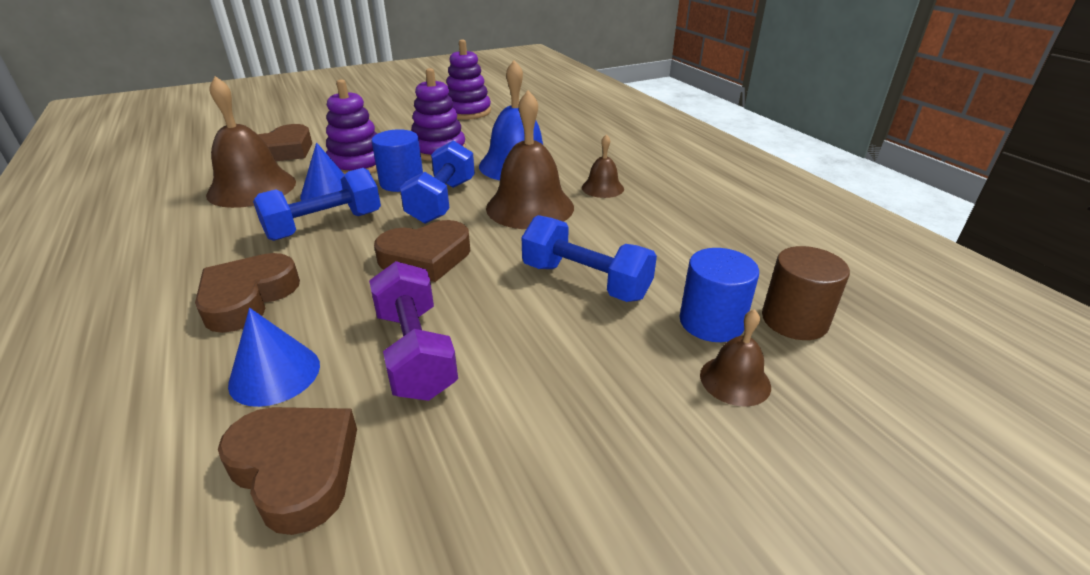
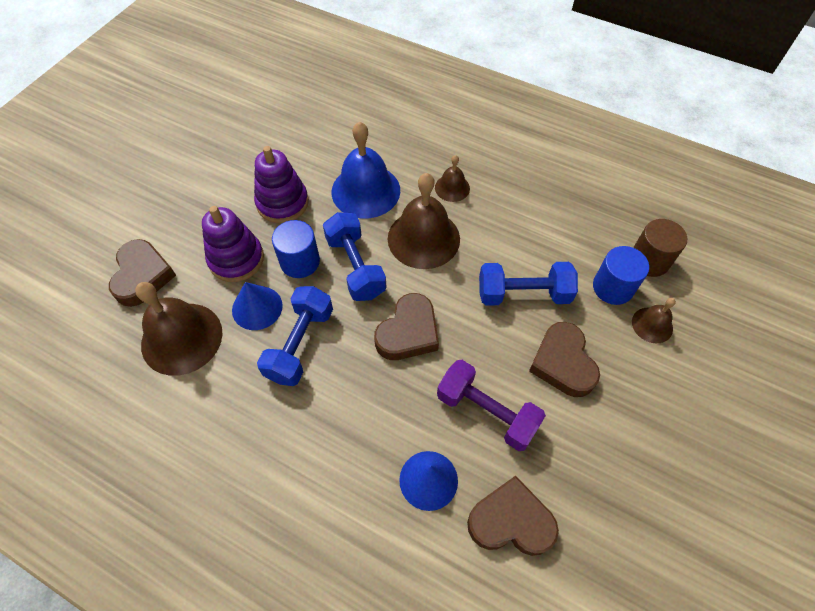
camera: 35 degrees left, 25 degrees up
(248, 298) = (336, 441): brown heart -> brown heart (563, 363)
(467, 112) = (245, 130): purple stacking toy -> none

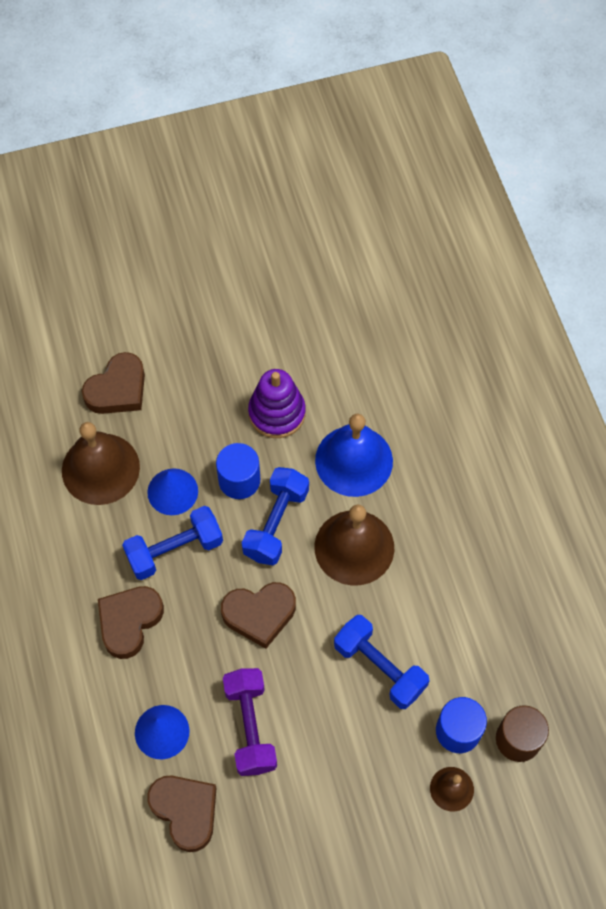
camera: 45 degrees right, 5 degrees up
(236, 259) = (195, 435): purple stacking toy -> none
(452, 188) = (428, 522): brown bell -> none
(563, 363) = (346, 747): brown heart -> brown heart (129, 622)

